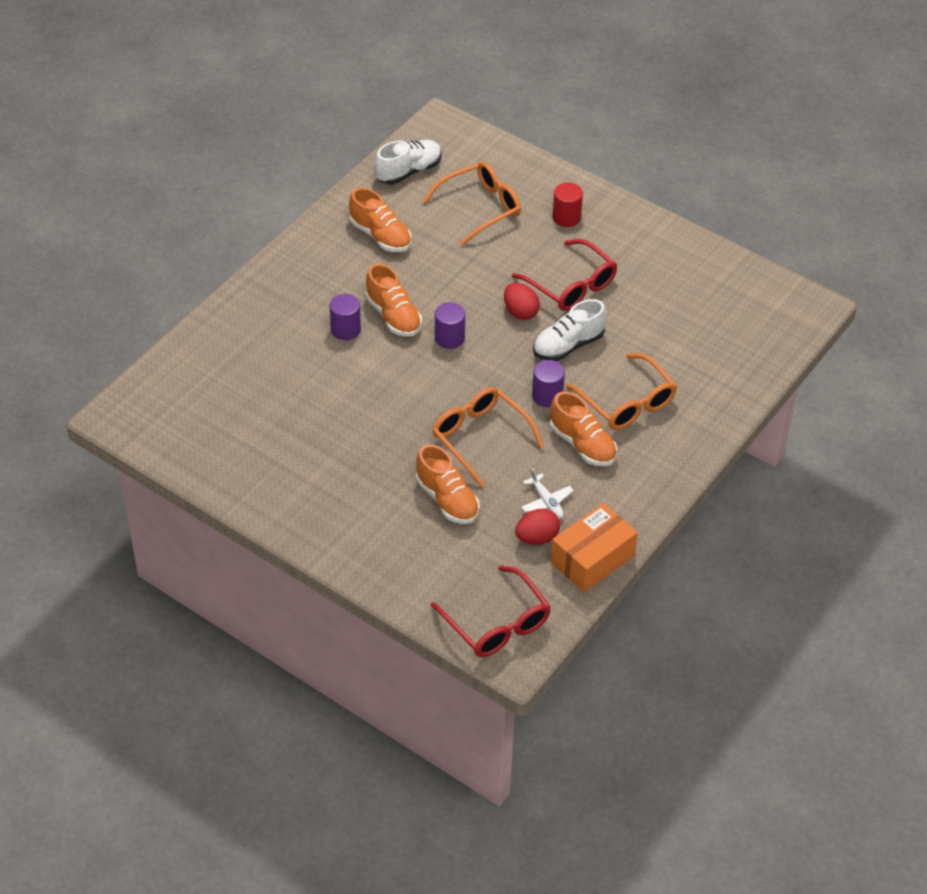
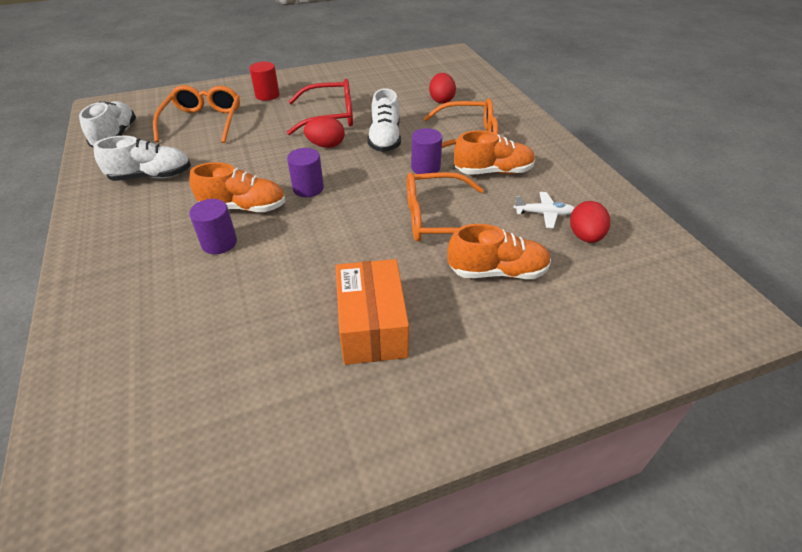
camera: 55 degrees left, 5 degrees down
(380, 236) = (151, 176): orange shoe -> white shoe
(497, 623) = (691, 310): red glasses -> none
(592, 559) = (629, 216): orange box -> orange box (372, 326)
(683, 350) = (441, 100): none -> red egg

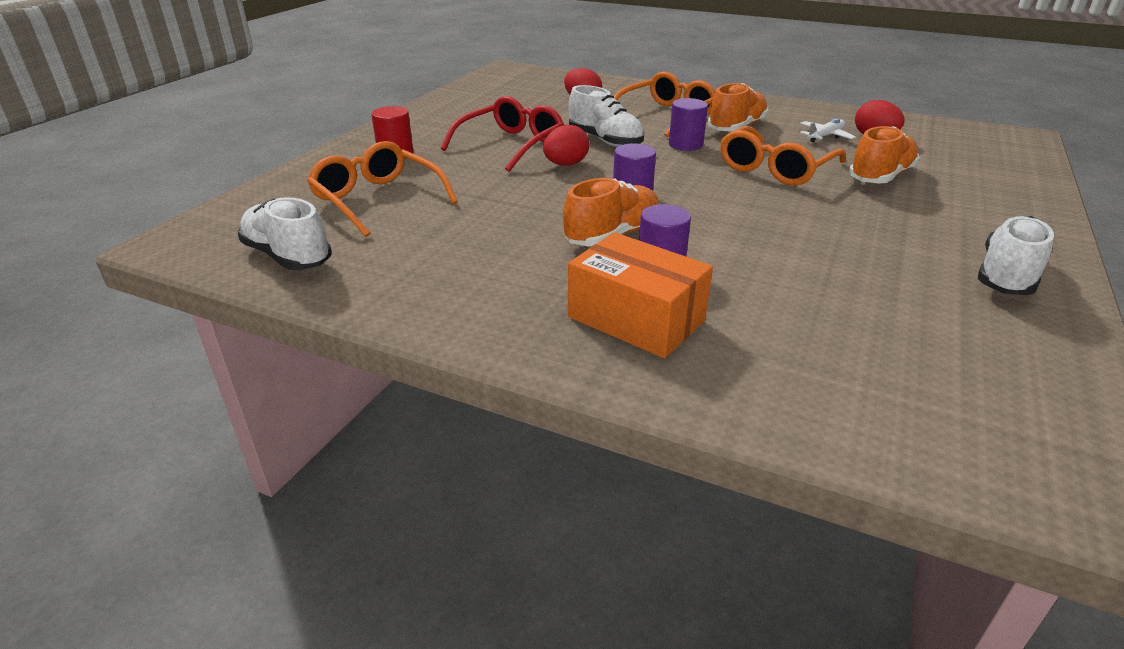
camera: 45 degrees left, 10 degrees down
(151, 176) = (444, 262): white shoe -> white shoe (1007, 276)
(372, 326) = (896, 243): orange box -> orange box (636, 318)

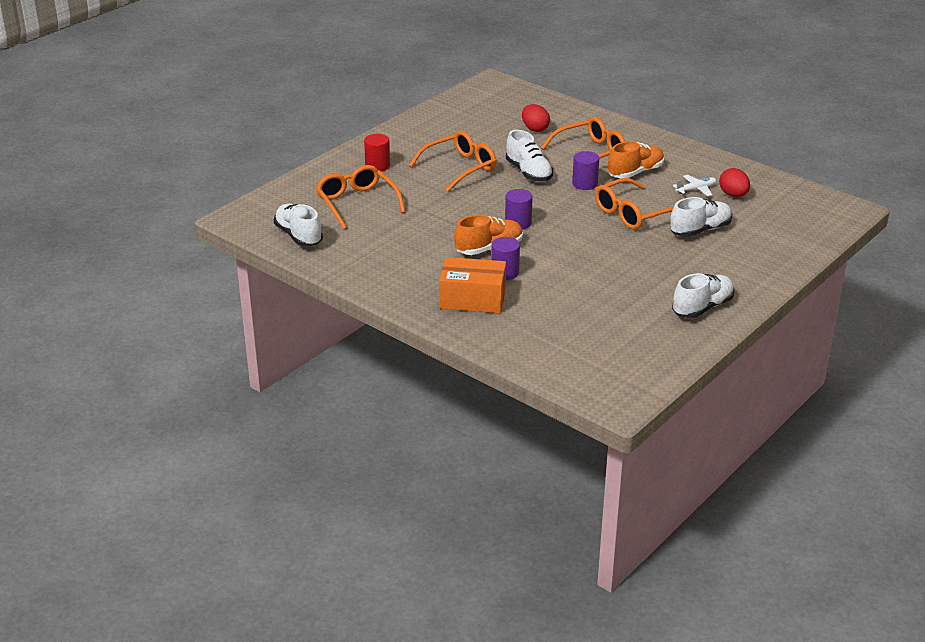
camera: 15 degrees right, 0 degrees up
(511, 145) = (460, 168): red glasses -> orange glasses
(565, 164) = (489, 191): red egg -> none
(636, 318) = (472, 299): orange box -> orange box turned 45 degrees counterclockwise
(880, 177) = (700, 230): orange shoe -> white shoe

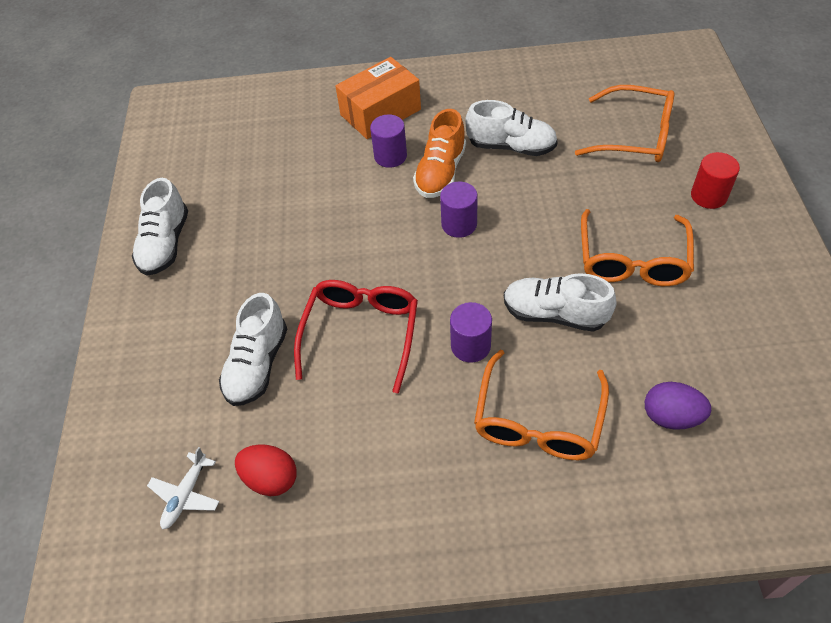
camera: 140 degrees right, 20 degrees up
(298, 236) = (611, 70): white shoe -> white shoe (511, 146)
(535, 129) = (671, 416): red egg -> purple egg
(632, 213) = (361, 333): orange glasses -> red glasses
(635, 172) = (438, 424): orange shoe -> none
(696, 189) = (329, 450): white plane -> white plane (186, 495)

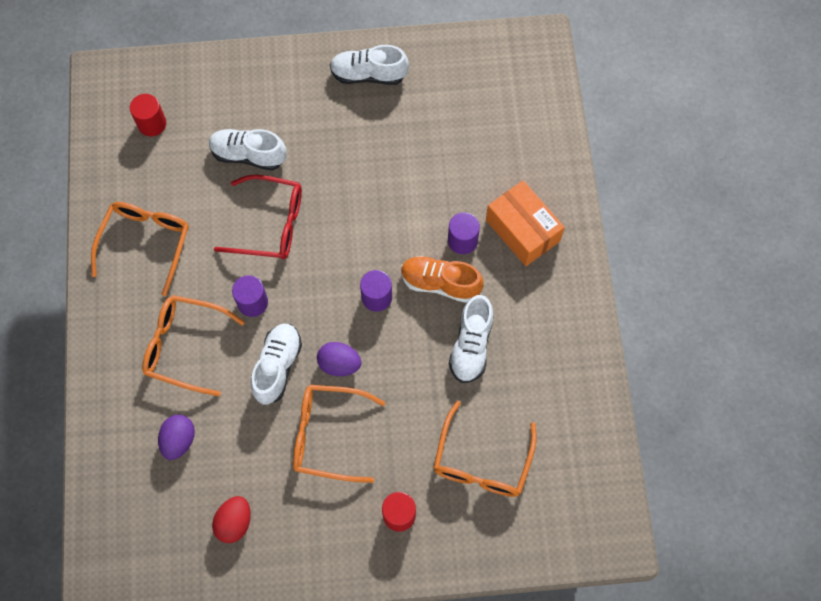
camera: 85 degrees right, 15 degrees up
(186, 495) = (152, 124): white plane -> red cylinder
(271, 478) = (158, 173): red egg -> red egg (234, 522)
(383, 485) = (146, 243): none -> orange glasses
(544, 254) = (339, 364): none -> purple egg

